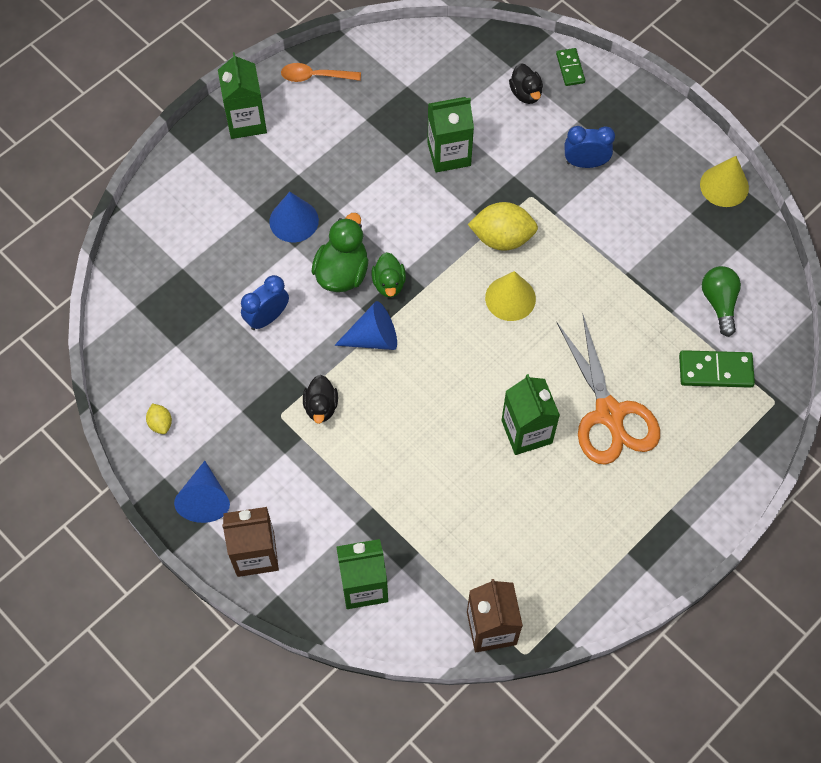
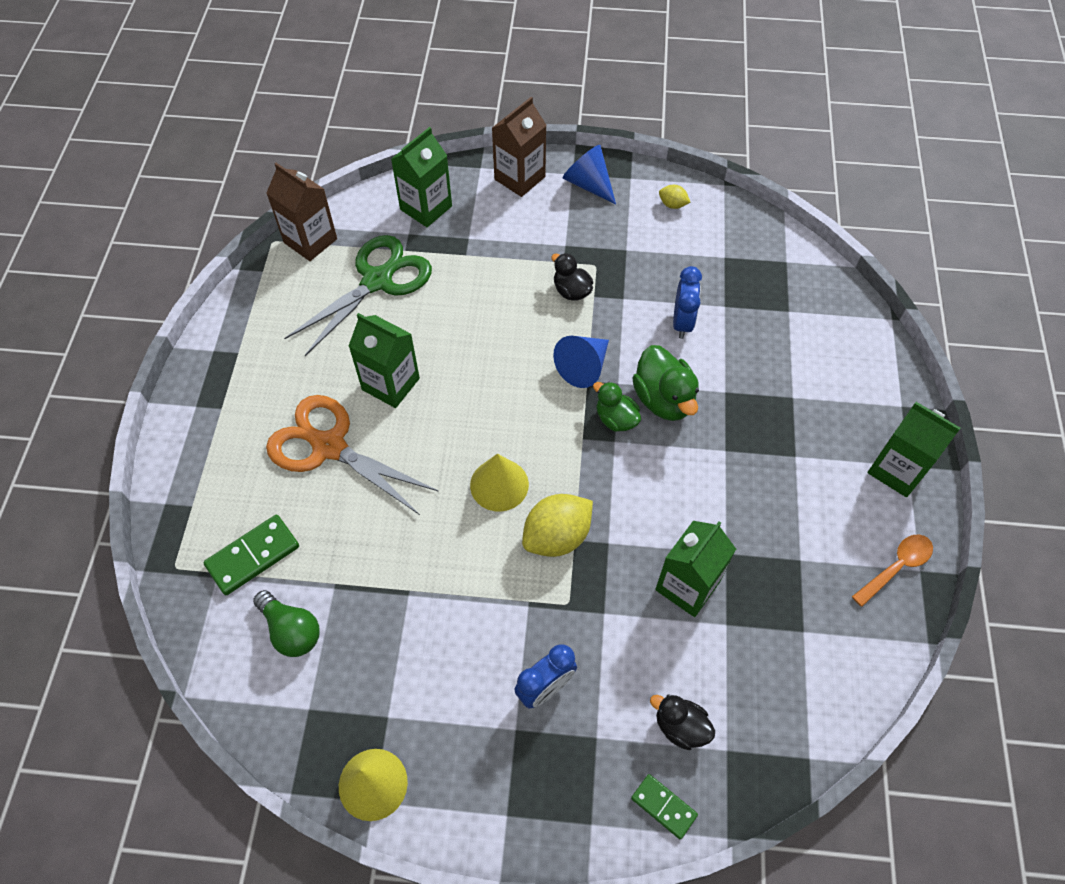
camera: 140 degrees right, 5 degrees down
(294, 221) = (751, 412): blue cone -> none
(465, 537) = (377, 281): none -> green scissors

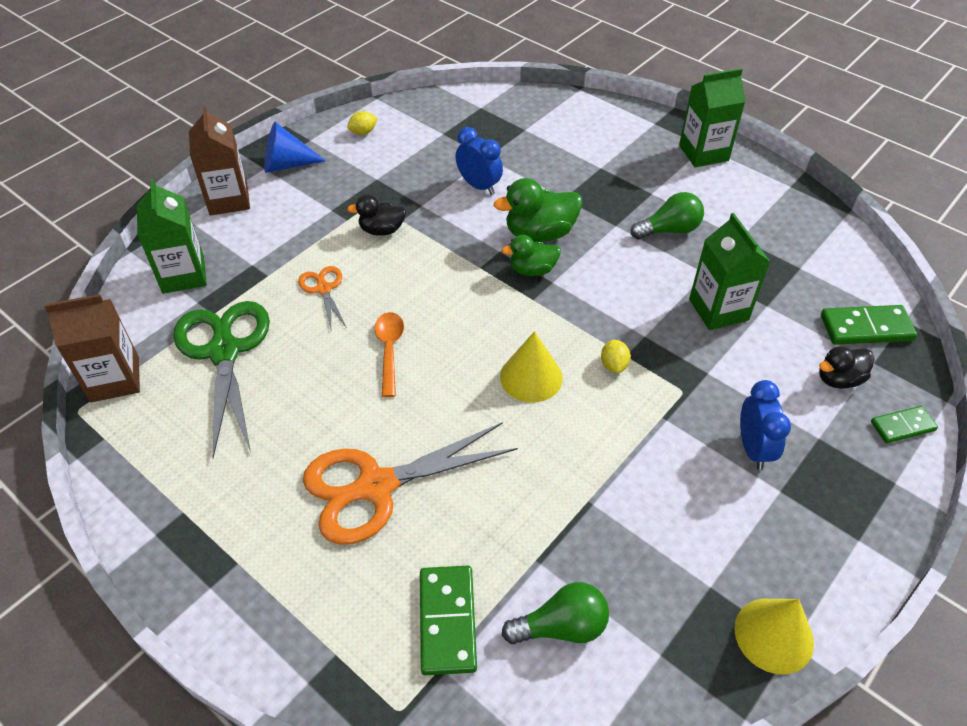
camera: 55 degrees left, 10 degrees down
(390, 384) = (352, 401): green carton -> none
(480, 296) = (323, 289): none -> orange scissors
(557, 536) = (614, 365): yellow lemon -> yellow lemon, size x0.49
(583, 367) = (464, 262): blue cone -> none
(663, 399) = (540, 233): green duck -> green duck turned 150 degrees clockwise
(757, 496) = (669, 230): none -> green light bulb
(768, 725) = (866, 328): none -> green domino
(896, 567) = (780, 195): orange spoon -> orange spoon (389, 350)

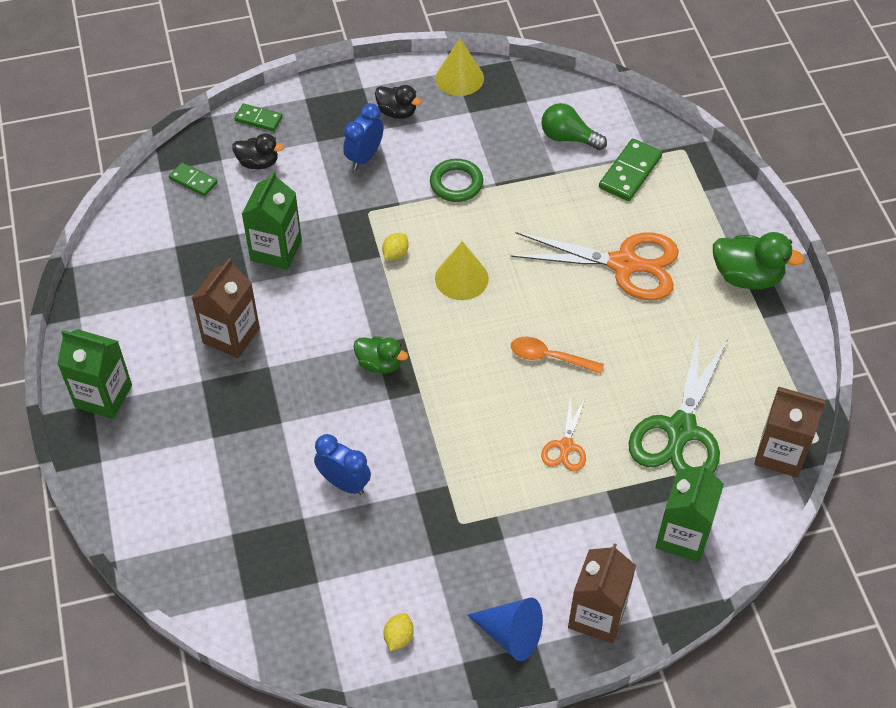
camera: 145 degrees left, 5 degrees up
(363, 132) = (398, 637): yellow lemon -> yellow lemon turned 75 degrees counterclockwise
(382, 230) = (473, 483): black duck -> black duck (397, 112)
(389, 350) = (549, 357): orange spoon -> orange spoon turned 75 degrees clockwise
(479, 186) = (344, 483): blue clock -> blue clock turned 135 degrees clockwise
(540, 233) = (339, 396): green duck -> green duck (747, 277)
(631, 476) = (456, 183): none -> green ring
(669, 230) = (231, 335): green light bulb -> brown carton
(866, 328) = (193, 181): green domino -> green domino, size x0.63

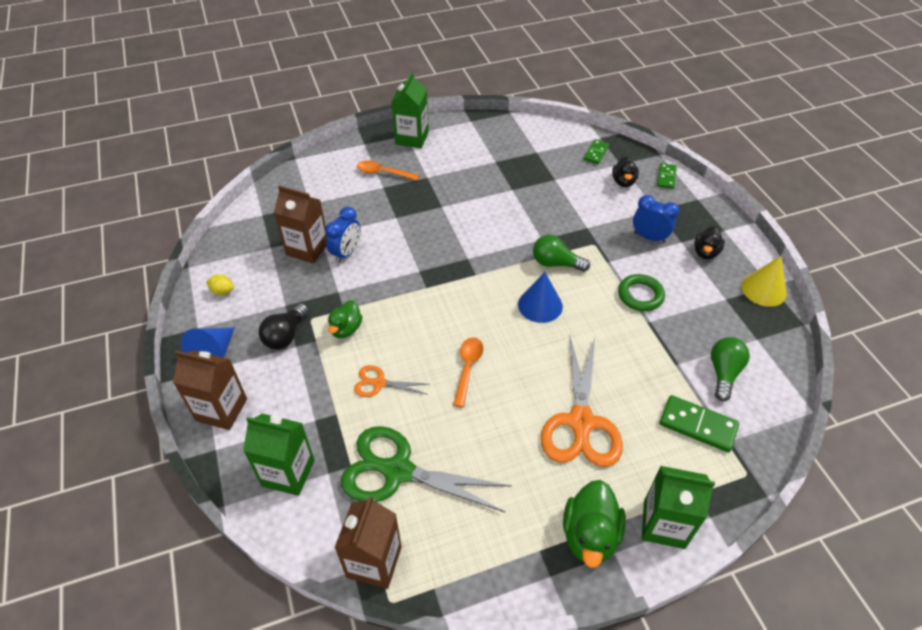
camera: 85 degrees right, 5 degrees down
(180, 436) = (383, 173): none -> orange spoon
(231, 335) = (465, 186): brown carton -> brown carton (307, 249)
(276, 250) = (544, 199): green carton -> green carton (664, 524)
(379, 364) = (450, 263): green duck -> green duck (346, 329)
(395, 254) = (555, 263): yellow lemon -> green light bulb
(461, 278) = (540, 305): yellow cone -> blue cone
(485, 551) = (285, 335): none -> black light bulb

